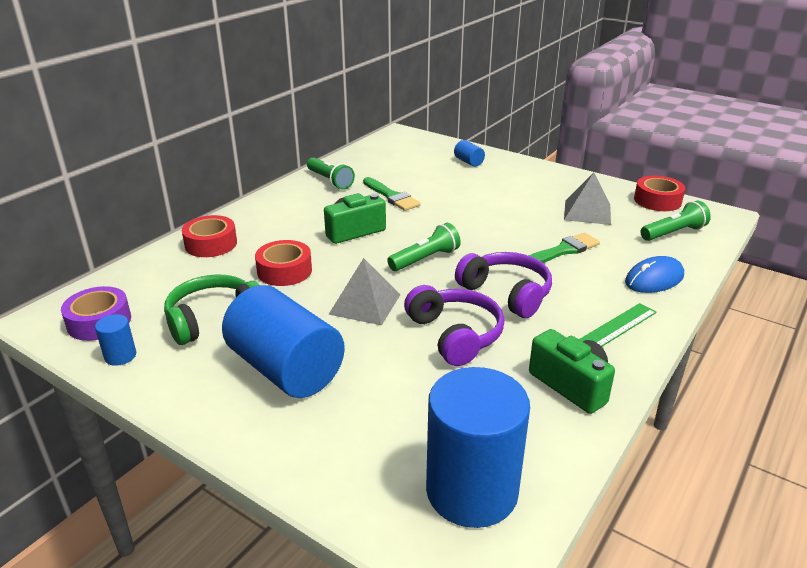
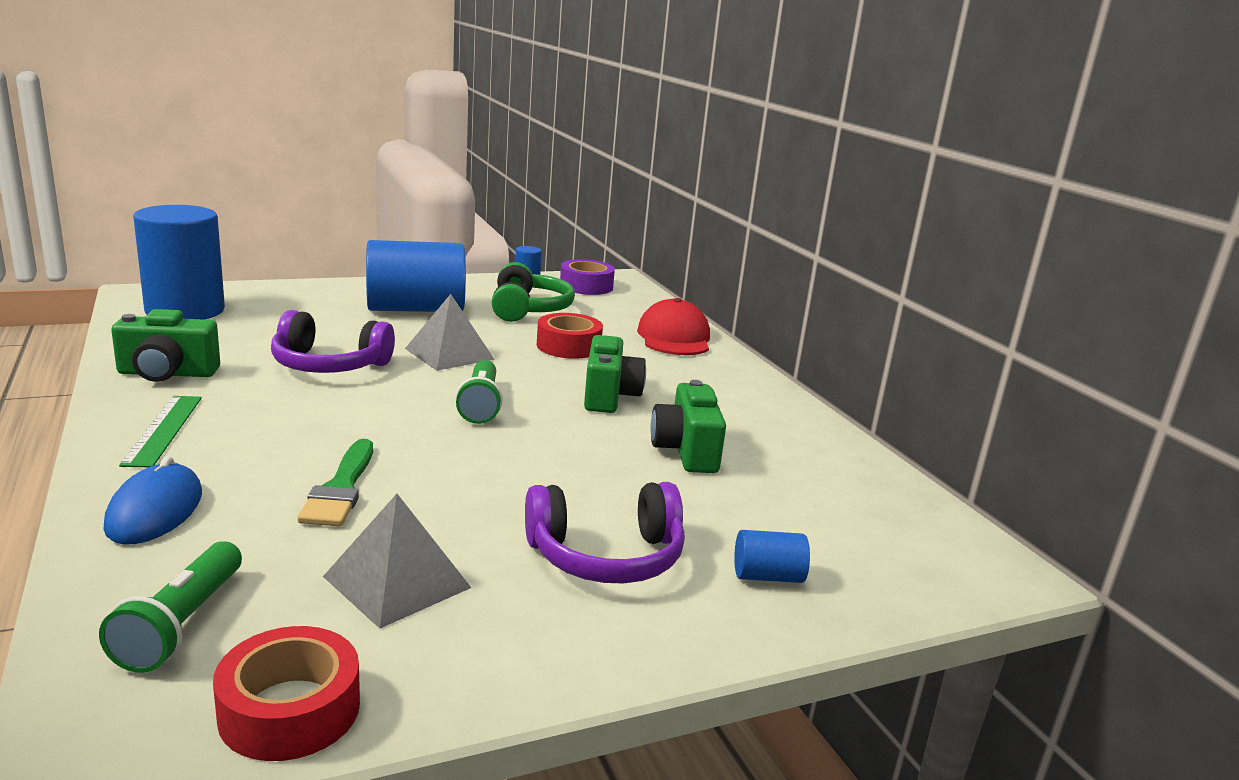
camera: 120 degrees right, 10 degrees down
(211, 244) = (674, 337): red tape -> red cap
(330, 181) = (792, 433): green flashlight -> none
(391, 196) = (686, 451): green brush -> green camera
(506, 293) = (335, 412): purple headphones -> purple headphones (606, 556)

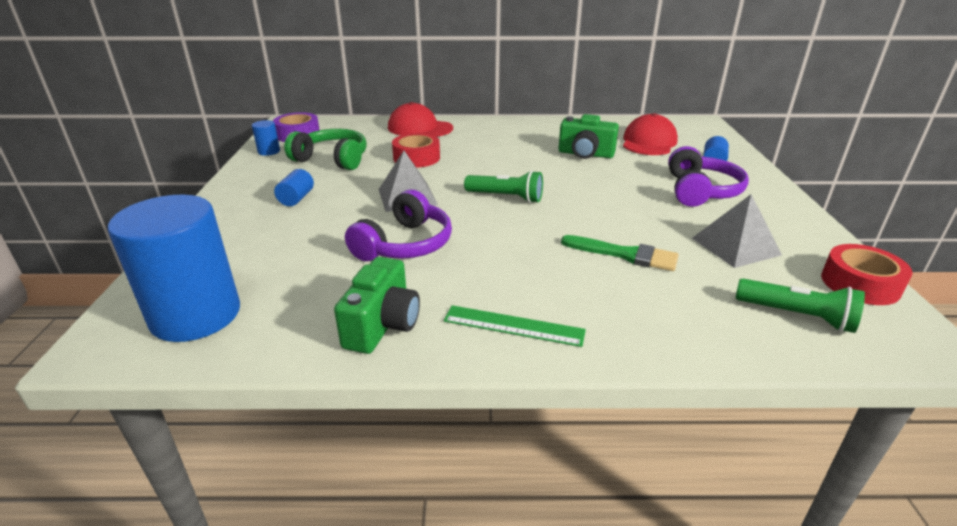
camera: 65 degrees left, 10 degrees up
(155, 510) = (656, 328): blue mouse -> none
(415, 309) = (296, 198): blue cylinder -> blue cylinder, size x0.42
(609, 396) = (506, 160): green camera -> none
(805, 507) = (648, 142): none -> red cap

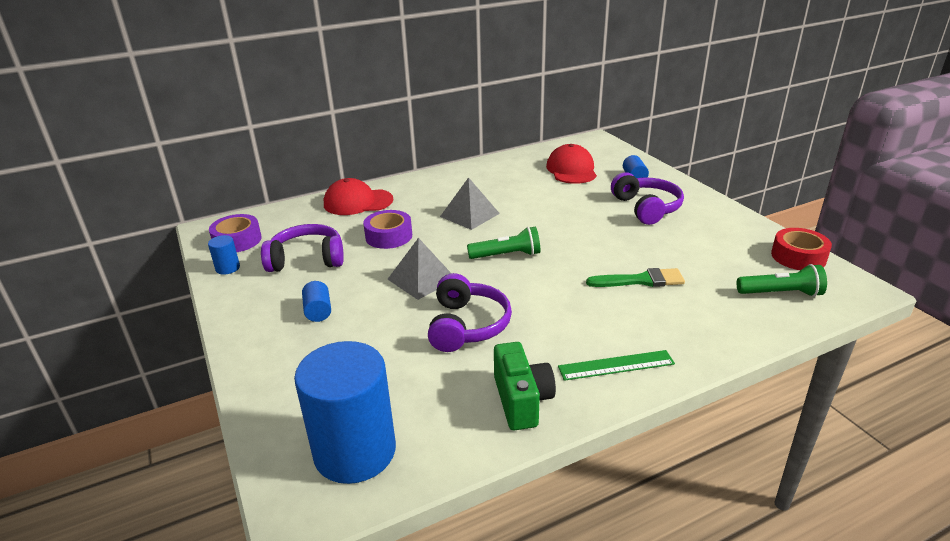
camera: 25 degrees left, 0 degrees up
(332, 159) = (307, 259): green headphones -> purple headphones
(416, 158) = (389, 236): red tape -> purple tape
(585, 154) = (532, 194): green camera -> none
(735, 246) = (706, 250): grey pyramid -> grey pyramid (469, 215)

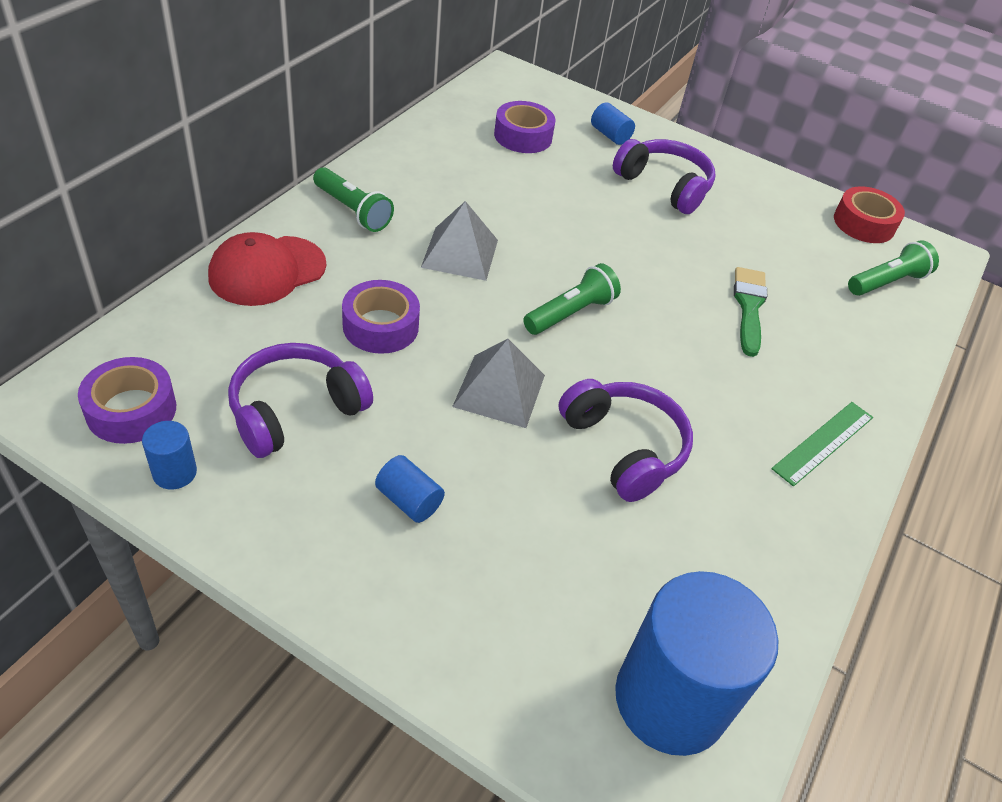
camera: 40 degrees left, 15 degrees up
(430, 186) = (352, 210): none -> green flashlight
(521, 400) = (776, 534): green camera -> none
(571, 170) = (523, 136): red cap -> purple tape
(640, 280) = (749, 307): green brush -> green brush turned 45 degrees counterclockwise

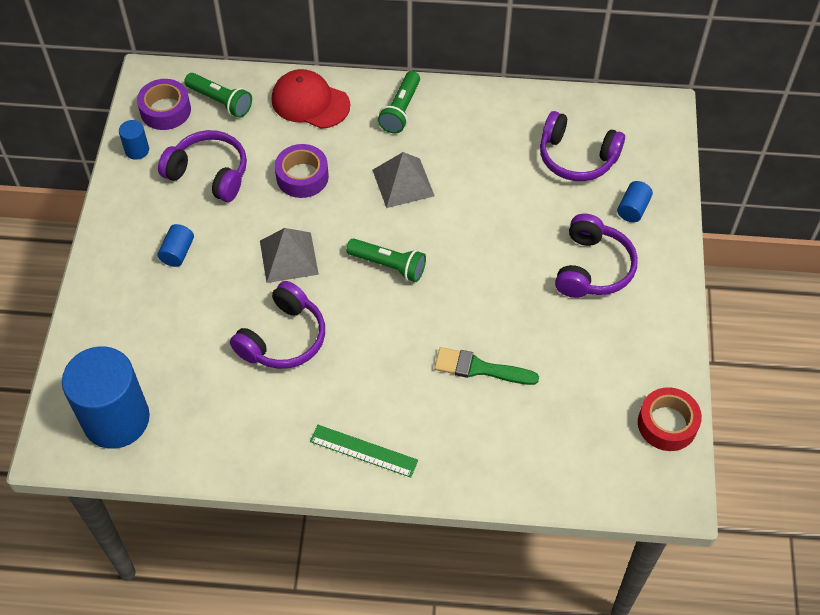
camera: 70 degrees right, 10 degrees up
(523, 136) = (576, 157): purple tape -> purple headphones
(749, 307) = (479, 368): green brush -> green brush turned 150 degrees counterclockwise
(886, 282) = (591, 457): green flashlight -> green flashlight (220, 101)

